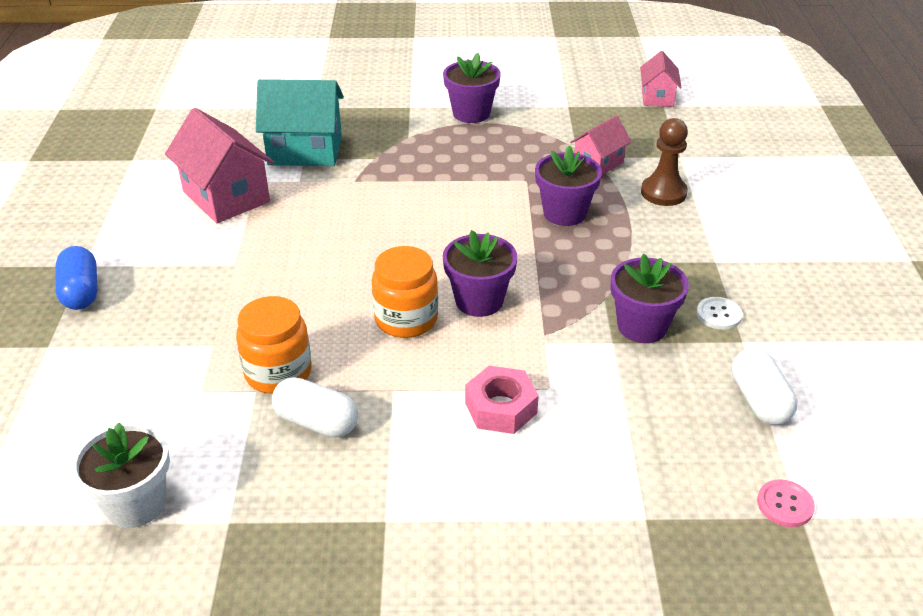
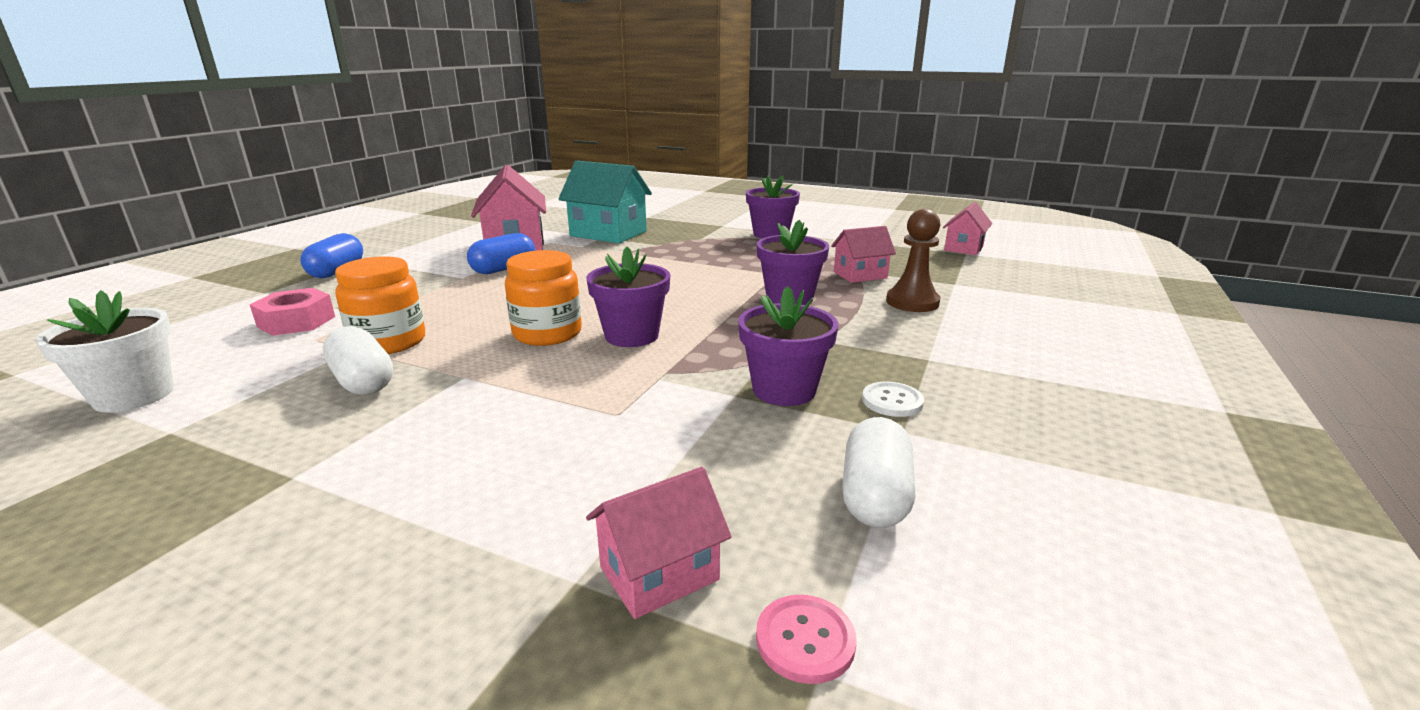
camera: 25 degrees right, 15 degrees down
(261, 240) = (504, 269): none -> blue capsule
(500, 408) = (545, 416): pink nut -> pink nut (296, 321)
(686, 496) = (659, 573): none -> pink house

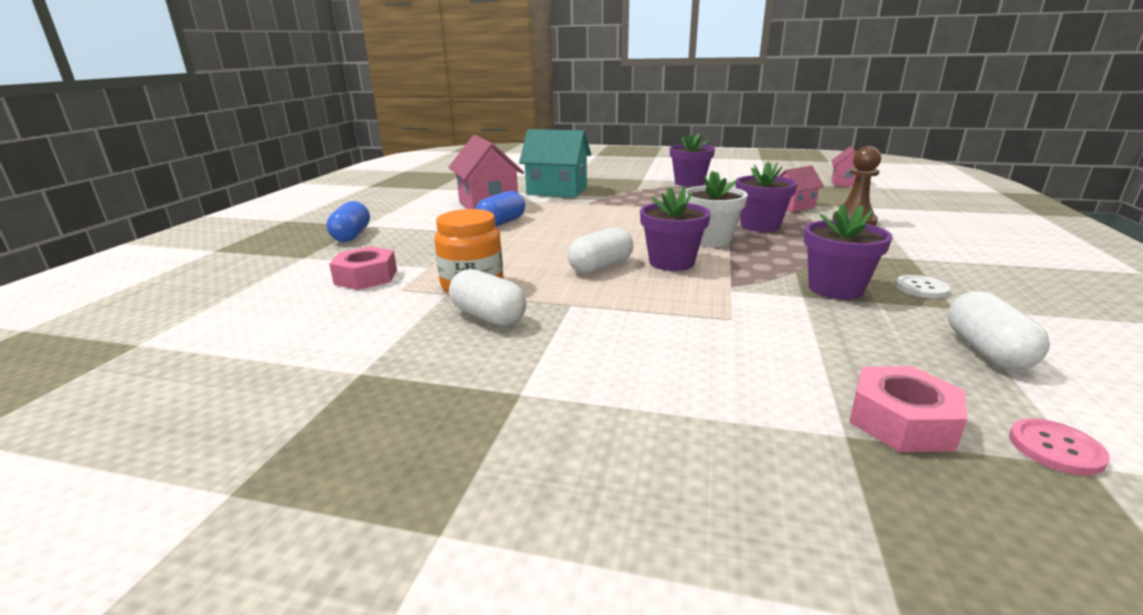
camera: 10 degrees left, 0 degrees up
(134, 396) = (287, 349): white flower pot -> white flower pot (710, 240)
(547, 333) = (601, 267): orange jar -> white capsule
(659, 573) = (901, 421): pink house -> pink nut

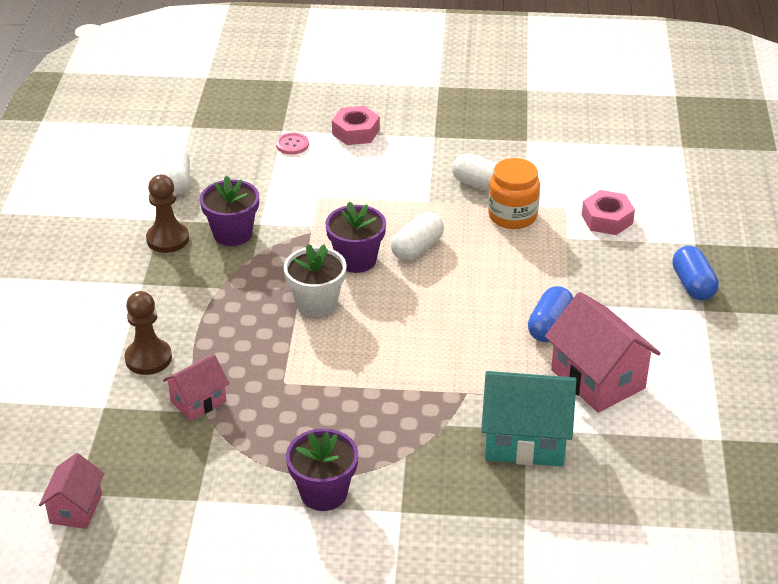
camera: 170 degrees right, 15 degrees up
(760, 226) = (257, 340): purple flower pot -> none
(901, 421) = (253, 138): pink nut -> pink nut (356, 132)
(921, 288) = (167, 239): white button -> brown pawn
(1055, 448) = (197, 132): pink button -> pink button (292, 145)

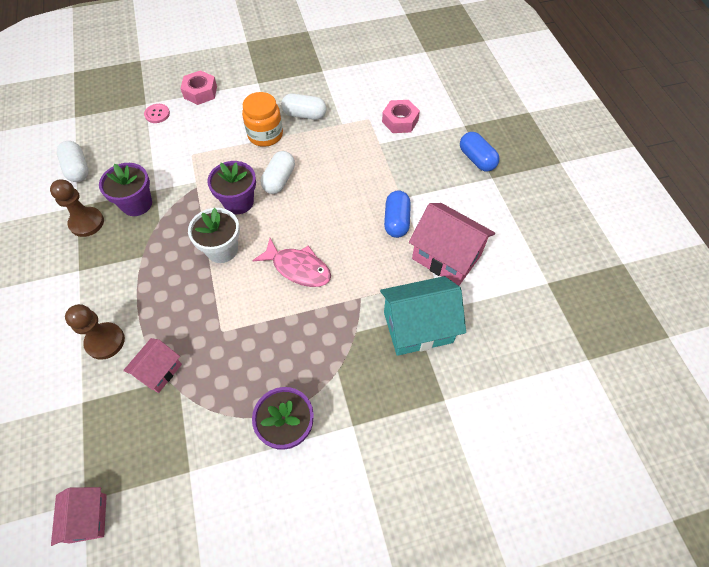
camera: 20 degrees left, 20 degrees up
(402, 344) = (298, 268): none -> pink fish
(512, 216) = (336, 135): orange jar -> orange jar (265, 135)

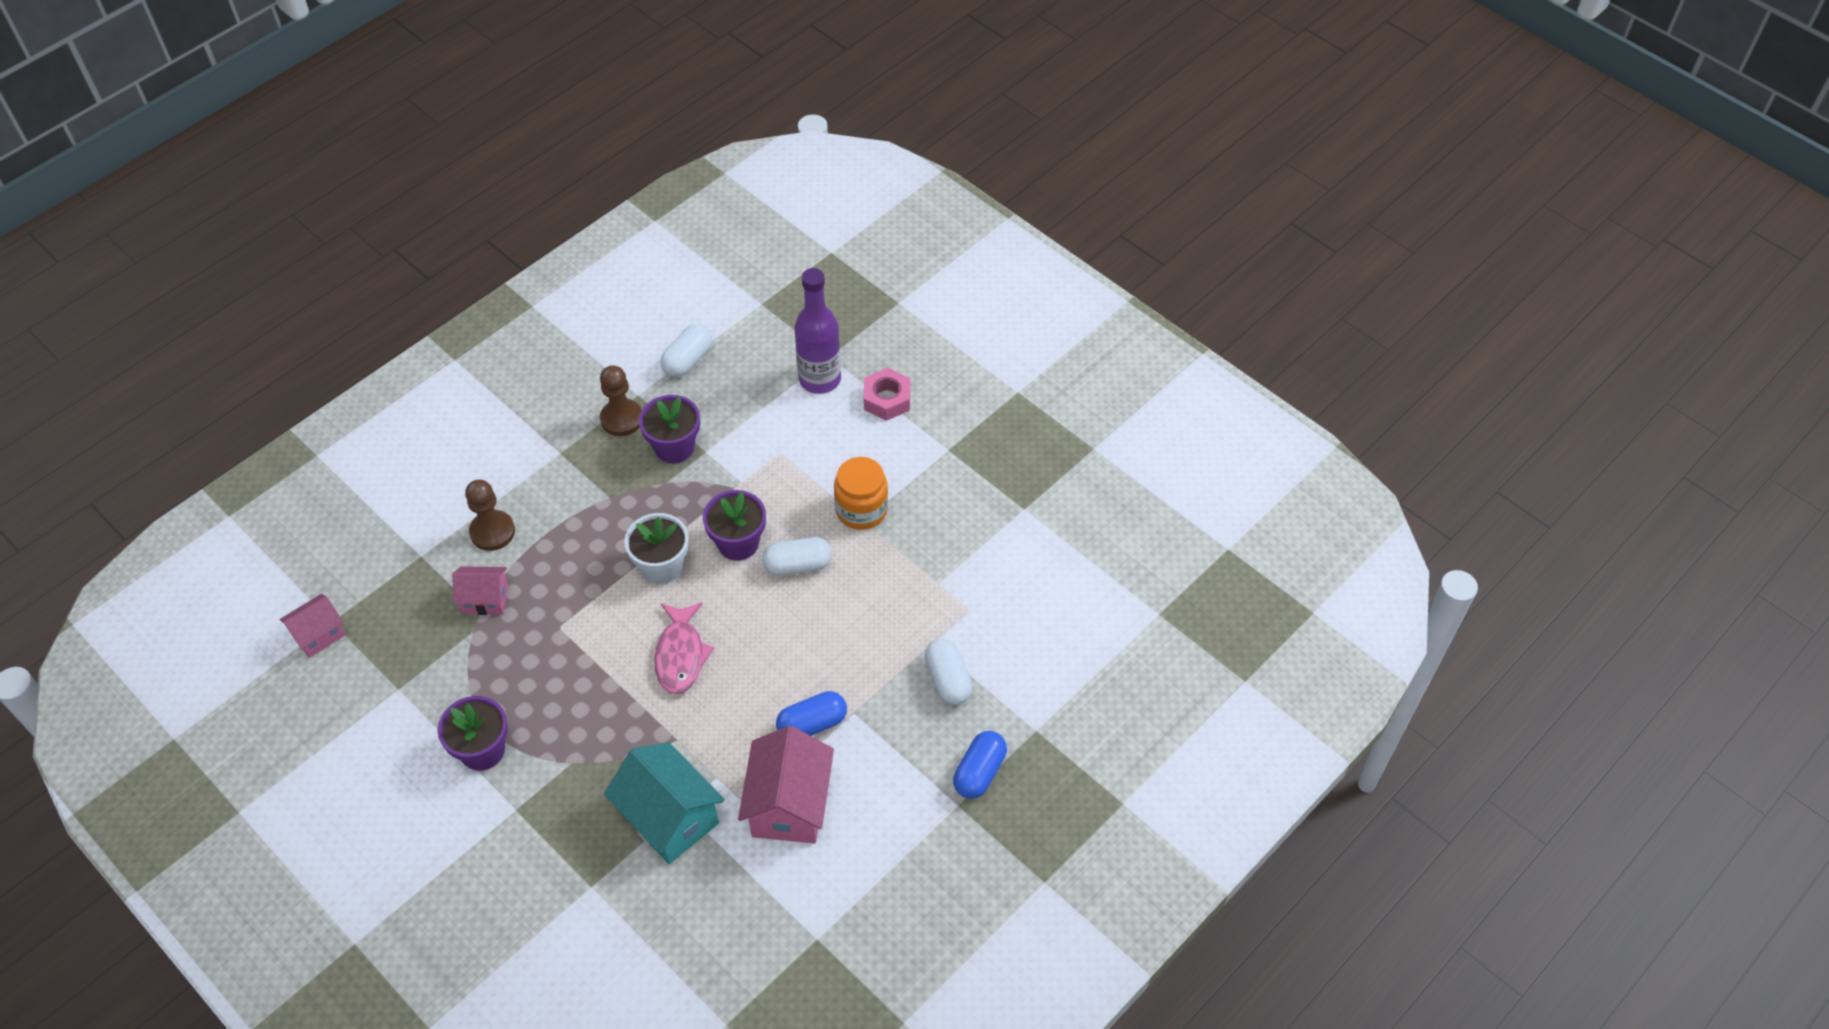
camera: 60 degrees right, 5 degrees down
(157, 114) = (820, 379): pink button -> purple bottle
(304, 115) = (925, 533): white capsule -> white capsule (948, 680)
(400, 121) = (990, 648): pink nut -> none

